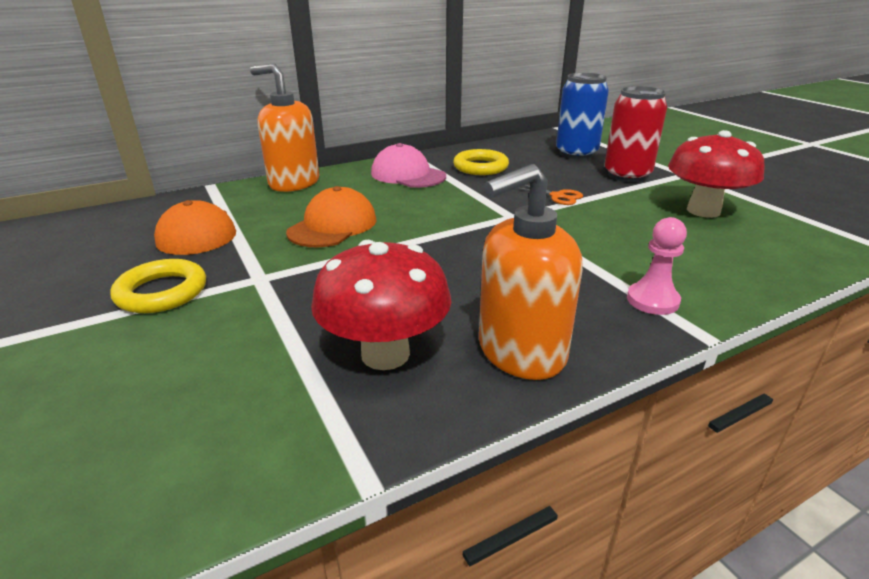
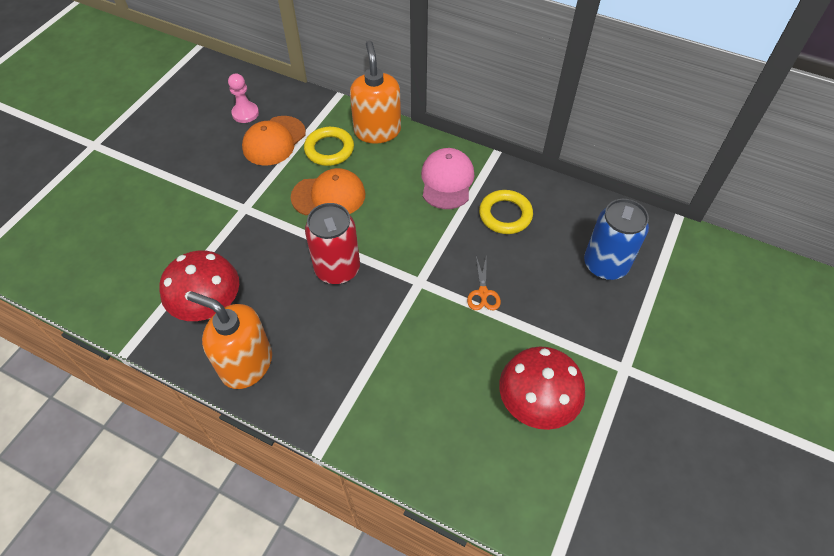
camera: 55 degrees right, 25 degrees up
(162, 292) = (206, 181): yellow ring -> yellow ring (329, 149)
(627, 175) = (578, 324): red can -> red can (337, 269)
(652, 300) = (346, 410): pink pawn -> pink pawn (245, 113)

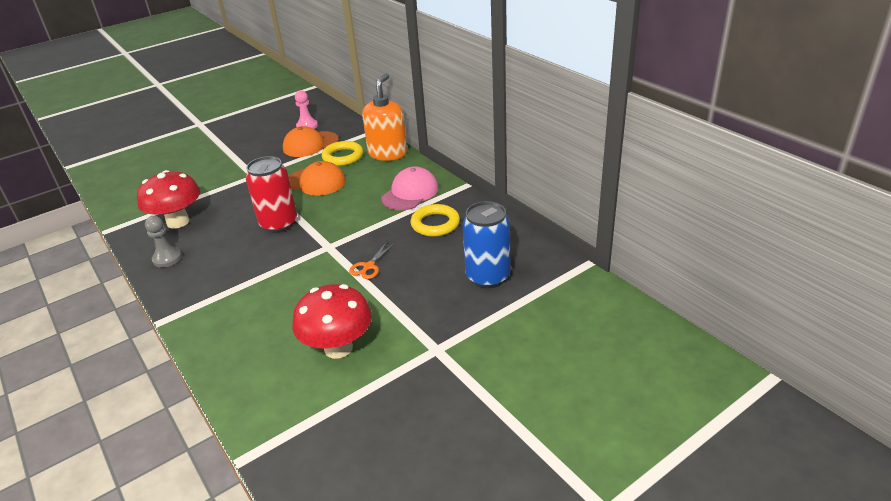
camera: 30 degrees right, 20 degrees down
(246, 364) = (167, 258): orange soap dispenser -> grey pawn

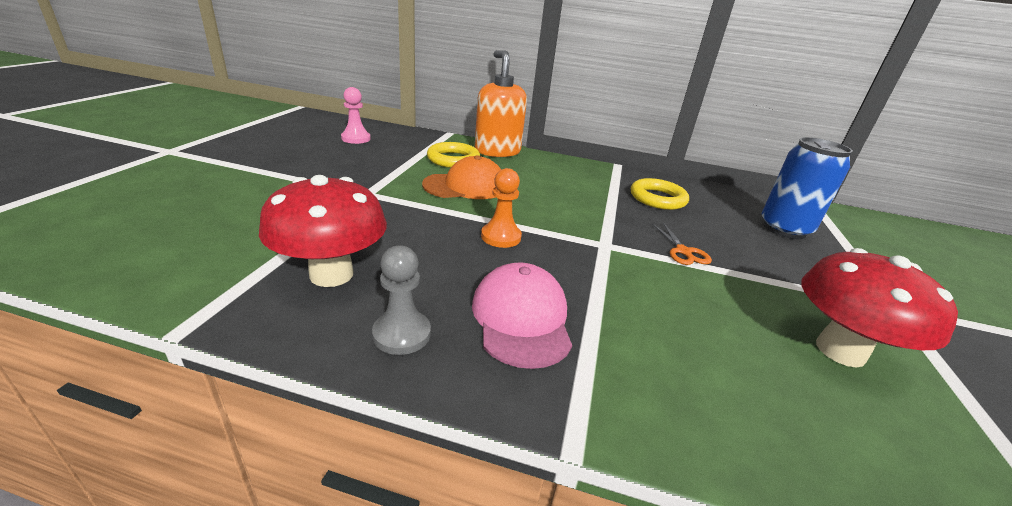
camera: 45 degrees left, 5 degrees down
(279, 224) = (501, 237): red can -> orange pawn
(310, 144) = (391, 154): orange cap -> none
(410, 193) = (584, 178): pink cap -> pink cap (521, 318)

